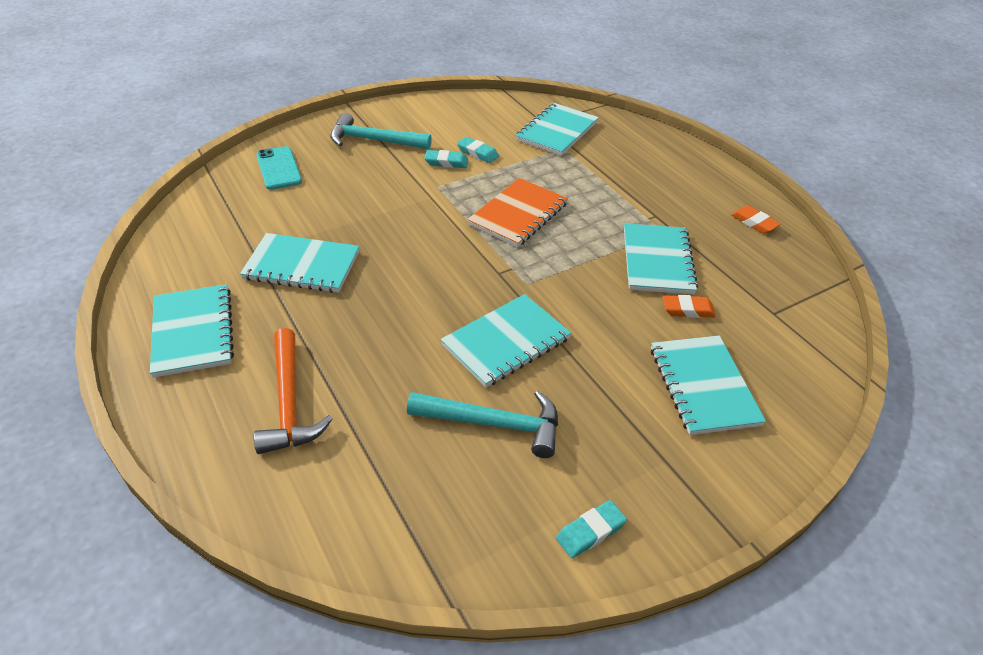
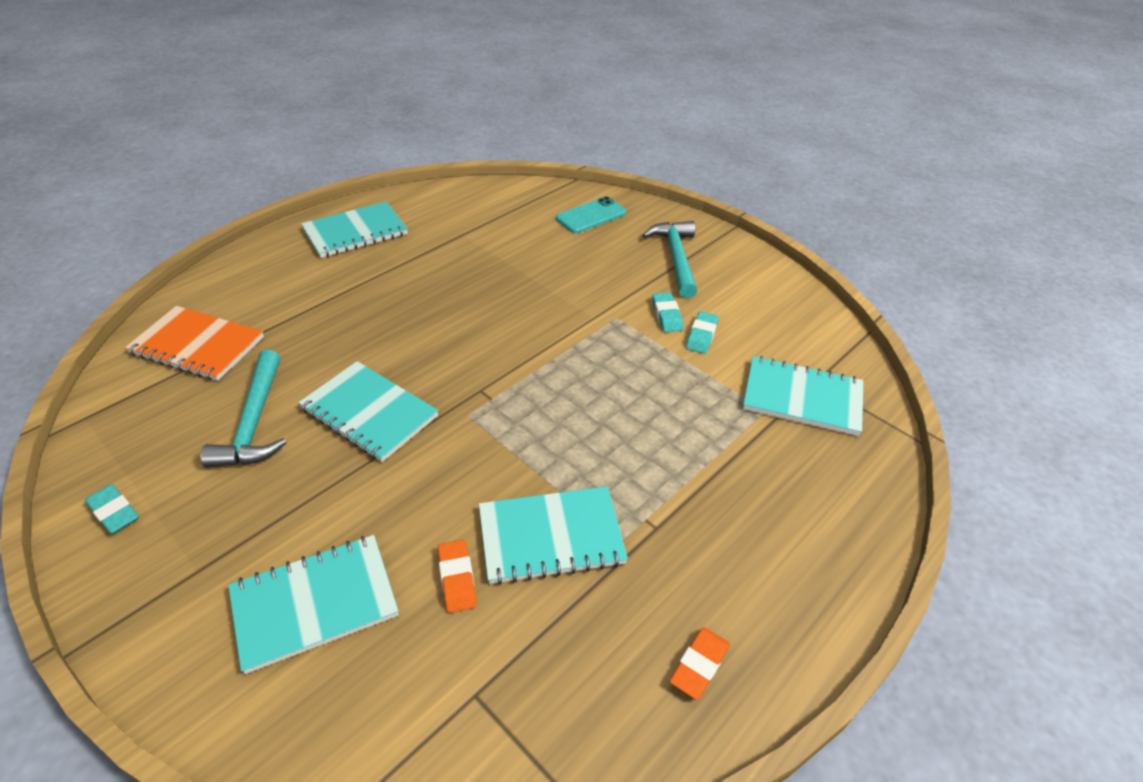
camera: 75 degrees right, 0 degrees up
(289, 402) = (280, 297): orange hammer -> none
(302, 265) = (451, 262): turquoise notebook -> none
(518, 214) = (593, 389): orange notebook -> orange notebook (197, 346)

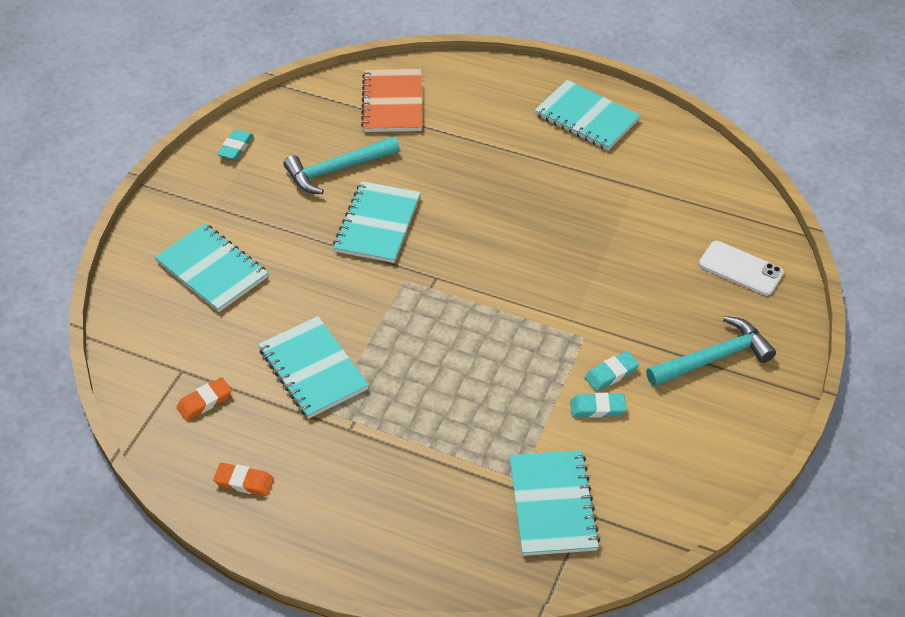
camera: 70 degrees right, 5 degrees up
(457, 578) = (258, 331): orange eraser -> orange eraser (205, 401)
(591, 216) = (740, 269): turquoise phone -> white phone

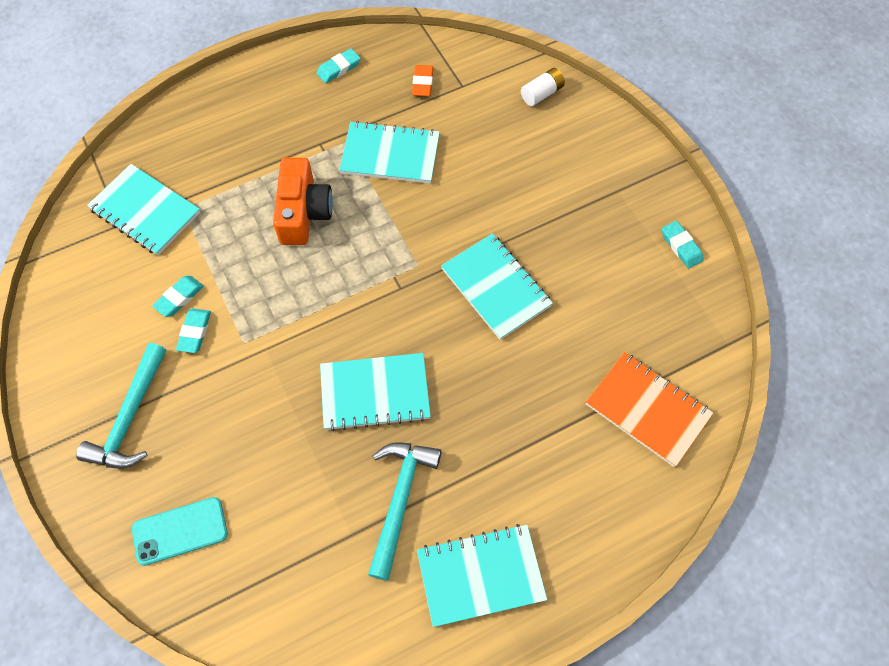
camera: 130 degrees right, 15 degrees up
(142, 308) = (542, 94): none -> white battery
(212, 269) = (544, 152): turquoise notebook -> turquoise notebook (375, 393)
(244, 482) = (338, 68): orange eraser -> turquoise eraser
(337, 170) = (588, 302): turquoise hammer -> turquoise hammer (399, 501)
(433, 386) = (303, 212): none -> orange camera
(740, 269) = (180, 531): white phone -> turquoise phone

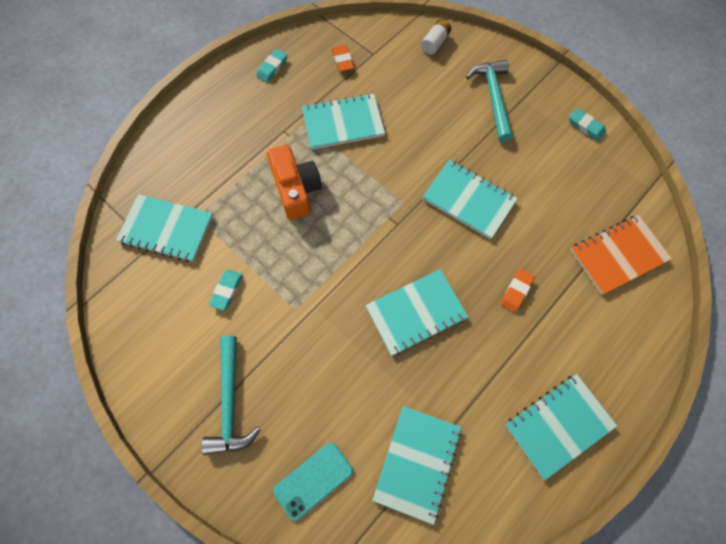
camera: 20 degrees left, 5 degrees up
(195, 332) = (252, 314): turquoise eraser -> none
(300, 555) = (417, 463): none -> turquoise notebook
(399, 501) = (473, 390): turquoise hammer -> turquoise hammer (493, 98)
(503, 409) = (516, 291): none -> orange eraser
(647, 410) = (618, 255): orange notebook -> orange notebook turned 45 degrees counterclockwise

